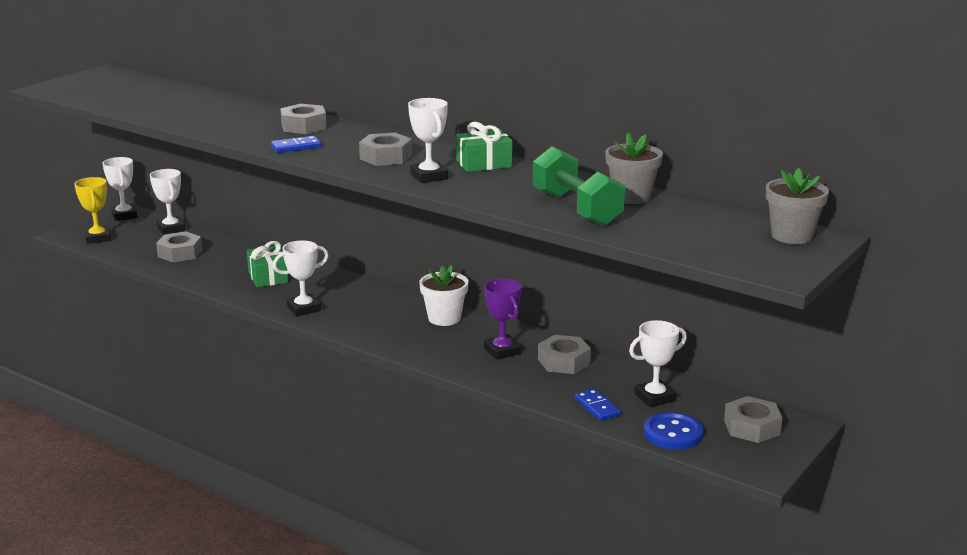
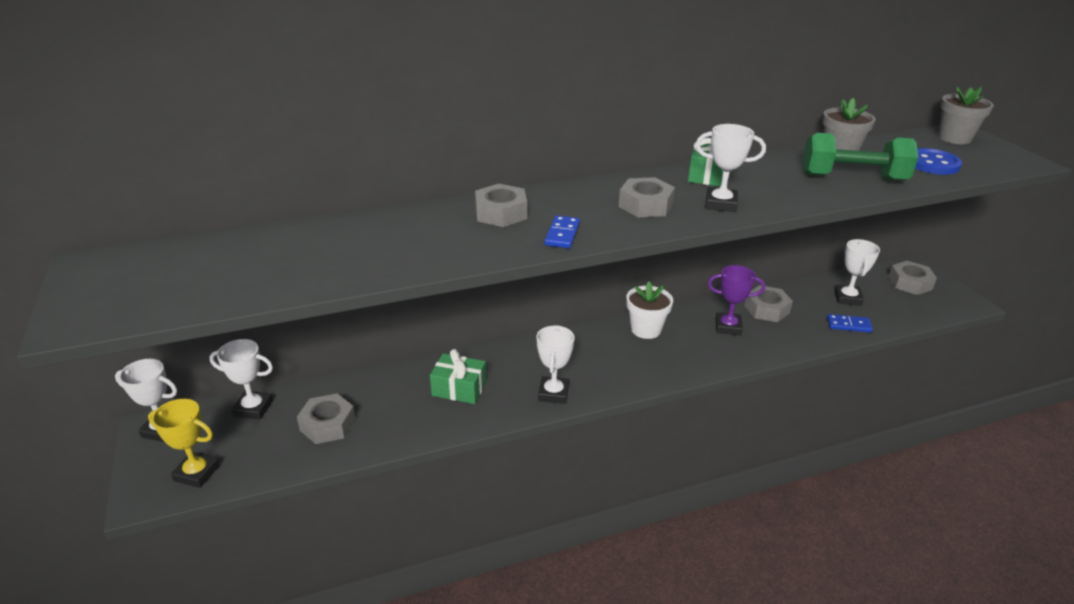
camera: 55 degrees left, 10 degrees up
(673, 433) = (904, 313): blue button -> blue button (932, 164)

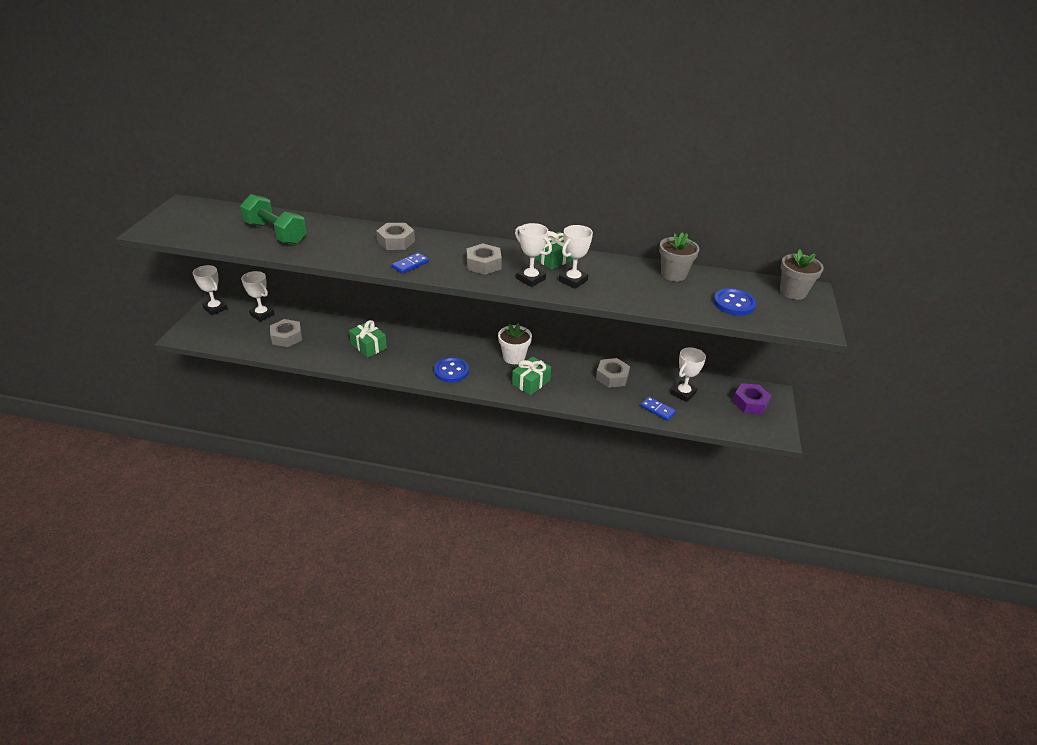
camera: 30 degrees right, 5 degrees up
(197, 473) = (210, 335): yellow trophy -> none
(553, 393) = (415, 370): white trophy -> white trophy (573, 280)
(597, 376) = (451, 371): none -> blue button
(698, 350) = (531, 382): none -> green gift
(728, 327) = (569, 377): purple trophy -> none
(852, 178) = (652, 293): green dumbbell -> green dumbbell (276, 233)
(910, 283) = (750, 403): grey nut -> purple nut

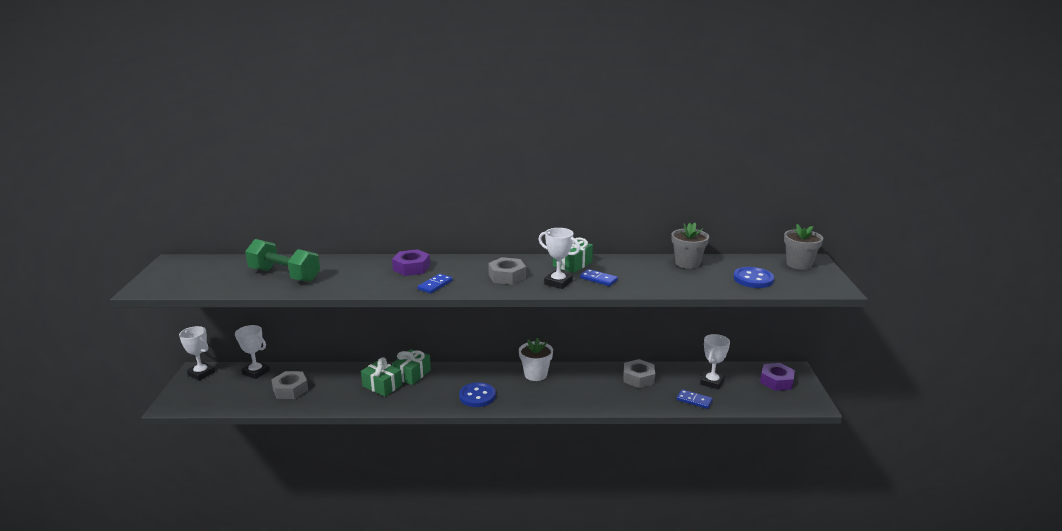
camera: 10 degrees left, 15 degrees down
(396, 241) = (411, 268): grey nut -> purple nut
(531, 382) = (561, 395): green gift -> green gift (412, 374)
(573, 280) = (598, 279): white trophy -> blue domino

